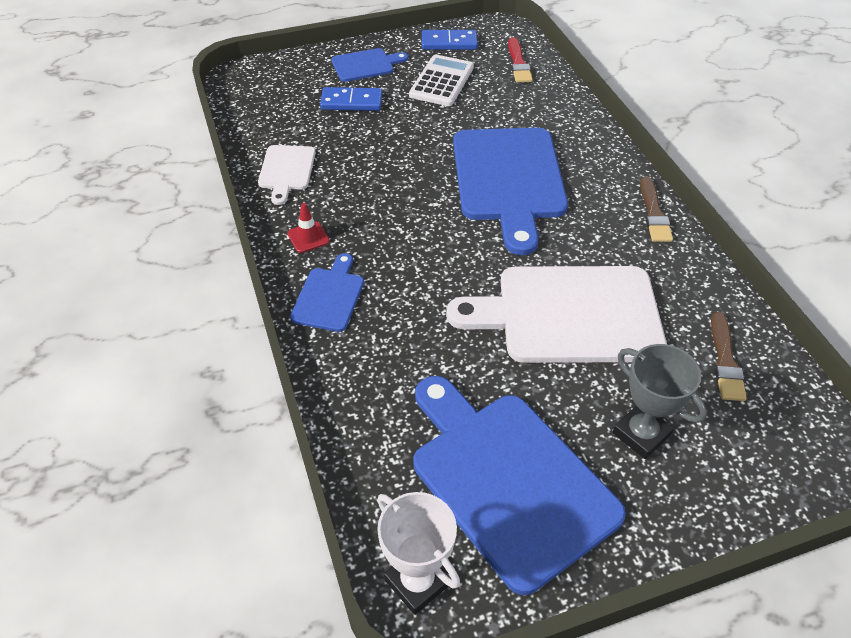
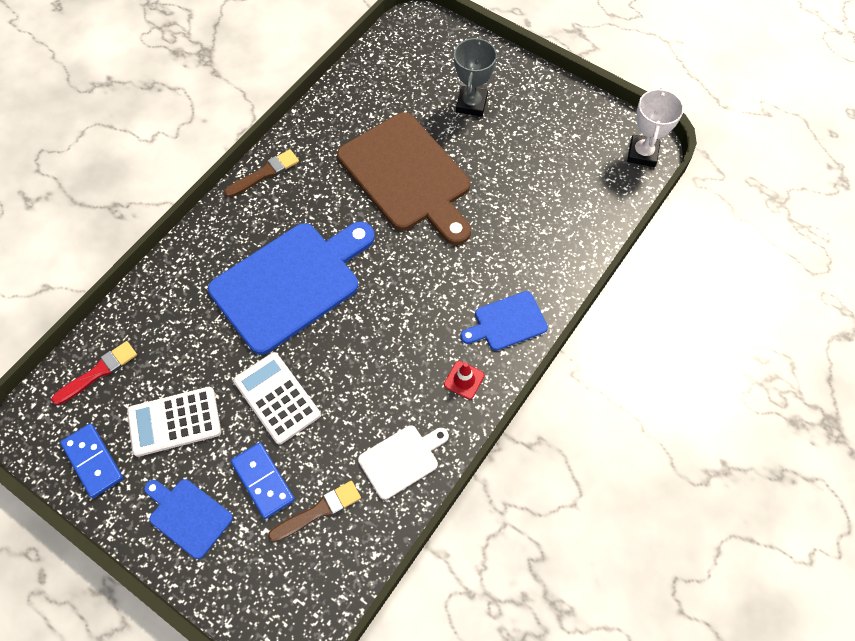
camera: 125 degrees left, 15 degrees up
(408, 132) = (277, 398): none -> white calculator
(508, 480) = (553, 147): blue cutting board -> none
(569, 314) = (407, 176): white cutting board -> brown cutting board
(725, 361) = (383, 87): brown brush -> brown brush (318, 511)

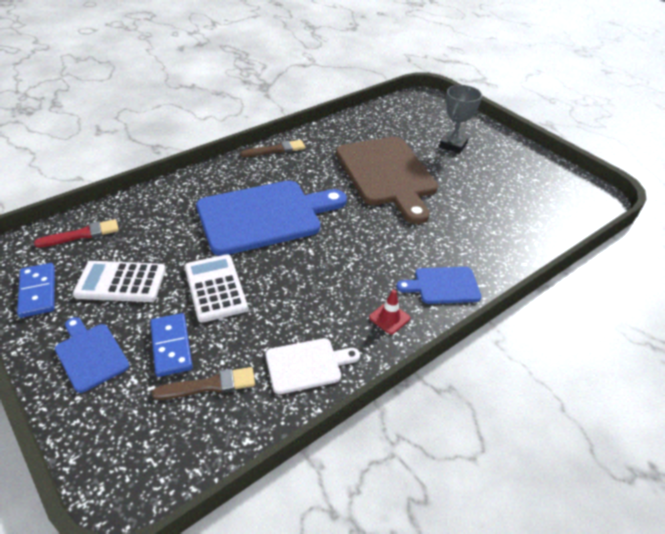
camera: 15 degrees right, 20 degrees down
(642, 153) = (594, 202): white trophy -> none

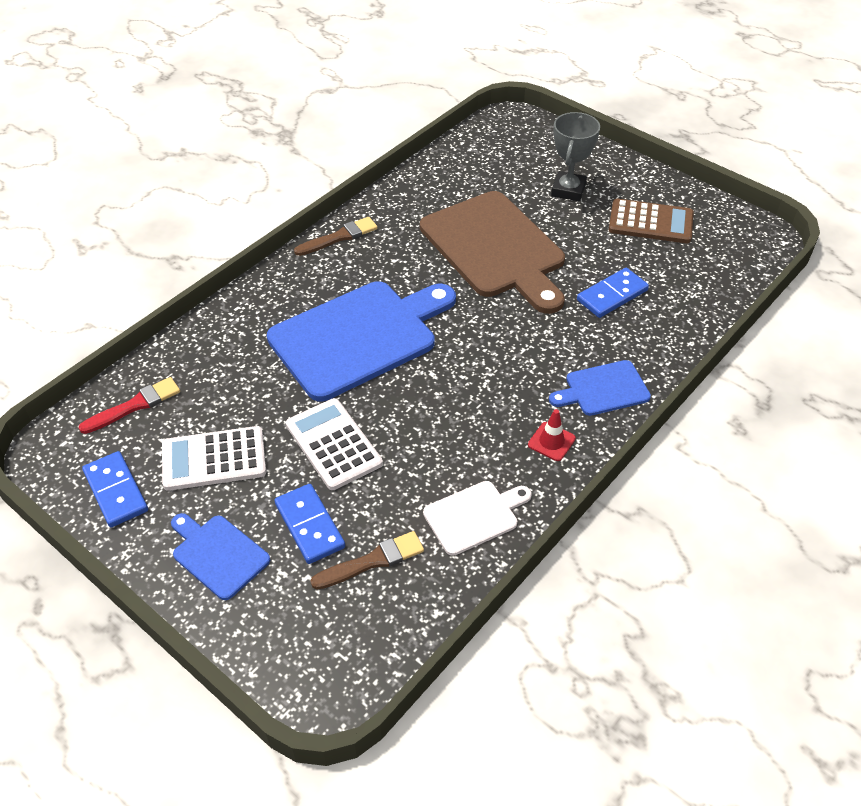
camera: 10 degrees left, 5 degrees up
(468, 219) = (612, 295): none -> blue domino
(510, 175) = (650, 222): none -> brown calculator

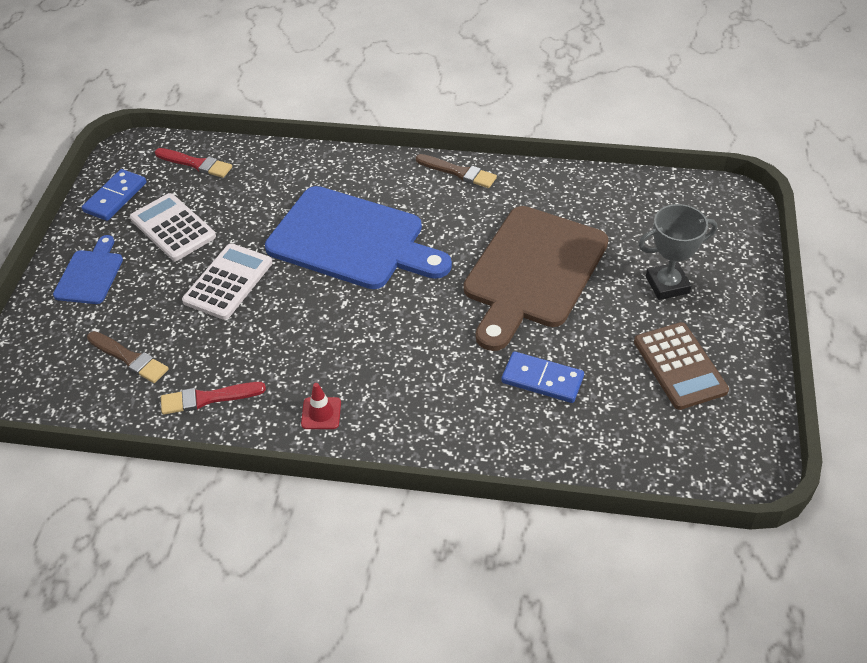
camera: 60 degrees right, 0 degrees up
(309, 525) = (142, 308): blue domino -> none
(474, 516) = (208, 398): white cutting board -> red brush
(603, 389) = (410, 423): blue cutting board -> none

